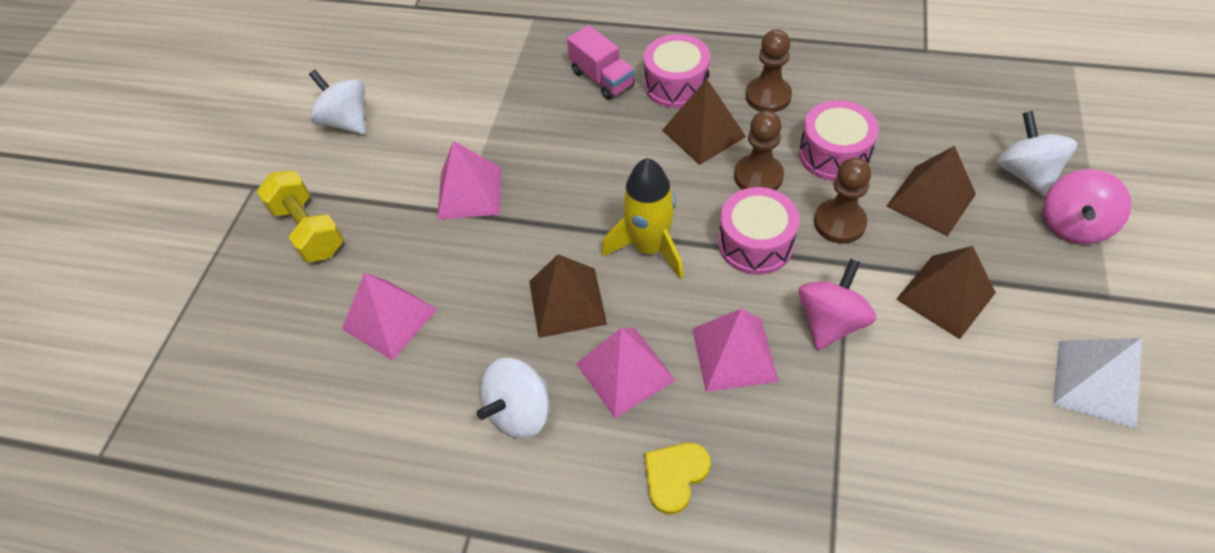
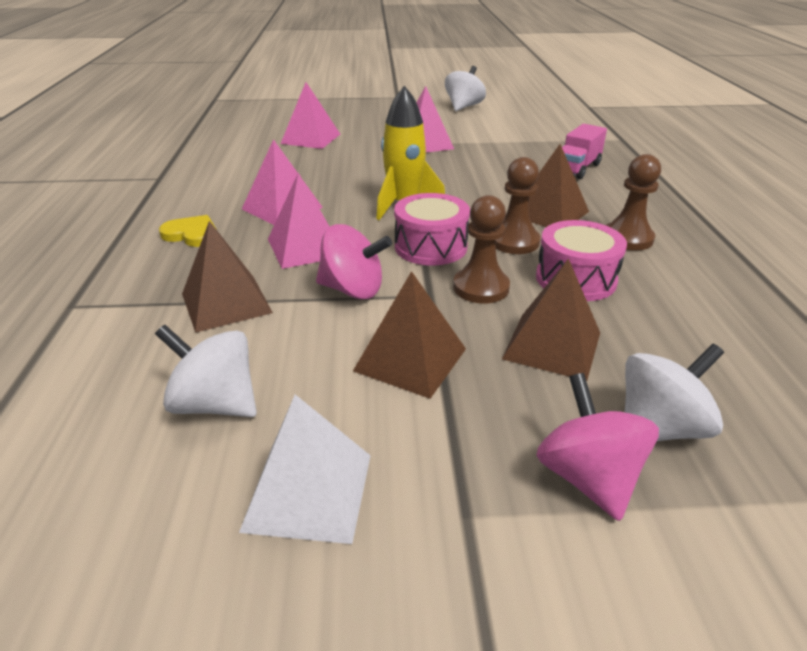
camera: 70 degrees right, 20 degrees down
(309, 230) = (370, 112): yellow dumbbell -> none
(520, 411) = (245, 180): white spinning top -> white spinning top (215, 404)
(567, 302) = (339, 183): brown pyramid -> brown pyramid (226, 303)
(676, 85) = (599, 196): pink drum -> none
(1073, 225) = (588, 477): pink spinning top -> pink spinning top turned 60 degrees clockwise

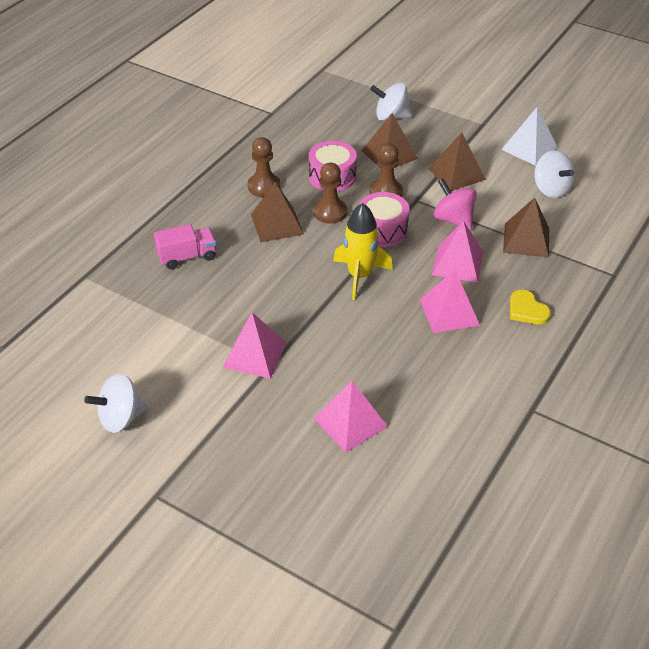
camera: 145 degrees left, 10 degrees up
(588, 477) = (434, 116): pink spinning top -> none

